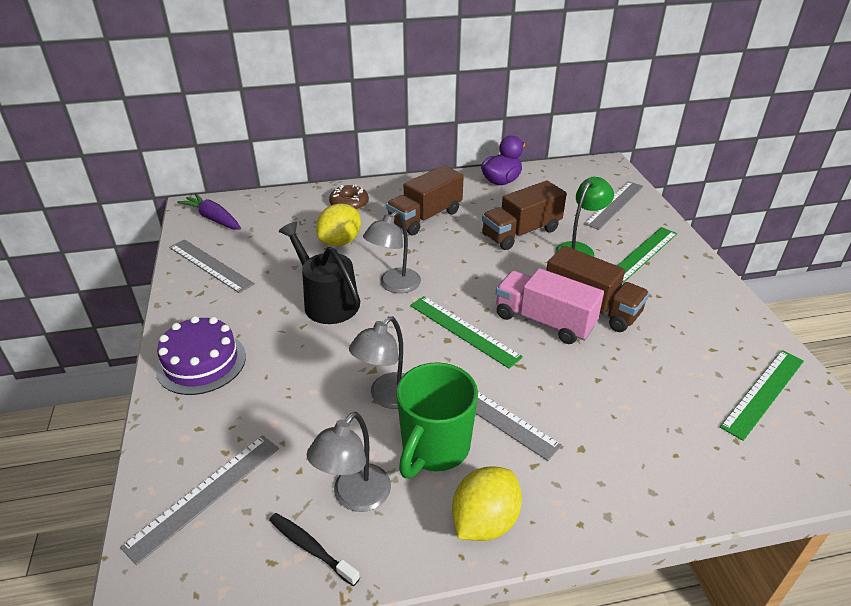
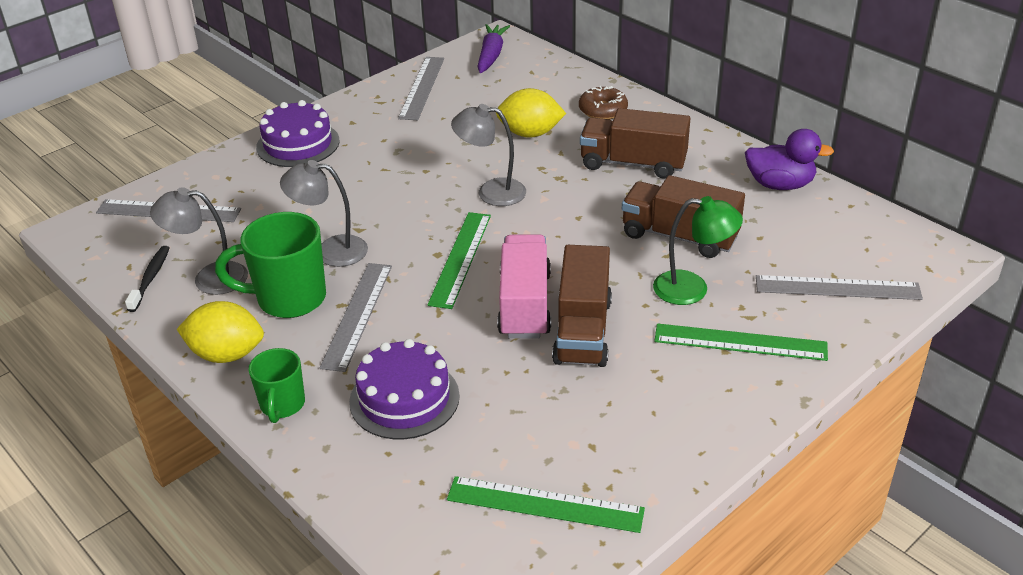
camera: 60 degrees right, 0 degrees up
(327, 302) = (429, 166): black watering can -> none
(582, 503) = (282, 405): none -> green mug
(615, 422) = (404, 398): none -> purple cake

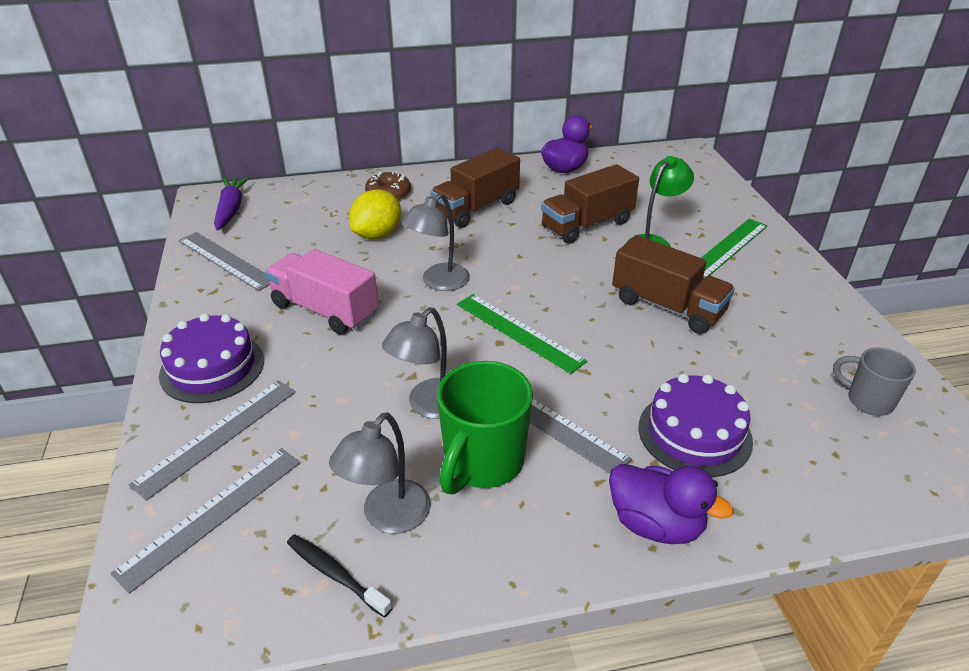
camera: 60 degrees left, 0 degrees up
(226, 354) = (540, 544): yellow lemon -> none
(282, 405) = (655, 524): green mug -> purple duck
(491, 55) = (231, 209): purple carrot -> purple carrot turned 45 degrees clockwise
(525, 305) = (612, 322): pink truck -> pink truck (325, 310)
(545, 504) = (868, 401): green ruler -> grey mug
(837, 288) = (695, 194): grey ruler -> grey ruler (218, 436)

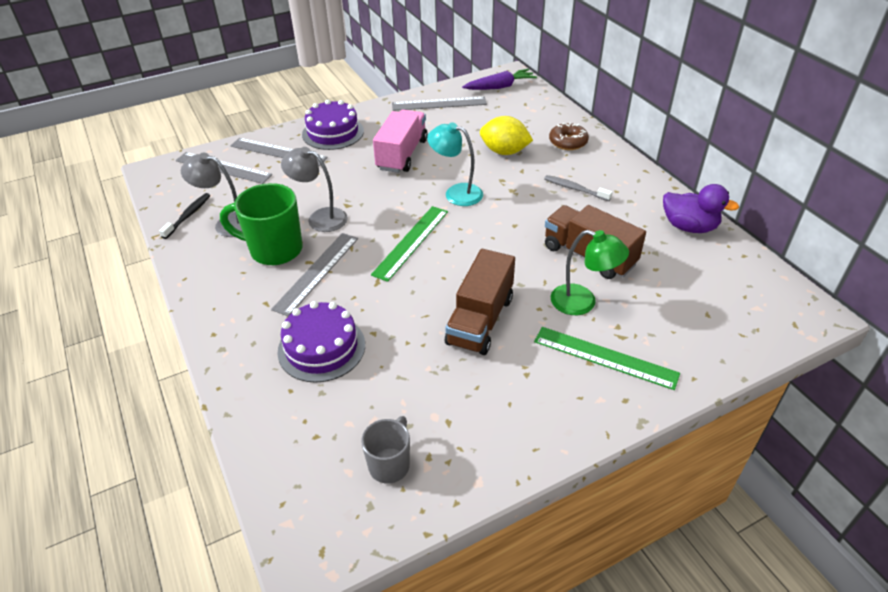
camera: 75 degrees right, 5 degrees up
(226, 260) = (439, 104): grey ruler -> grey ruler turned 60 degrees clockwise
(438, 282) = (456, 193): grey lamp -> turquoise lamp
(476, 208) = (575, 189): brown truck -> grey toothbrush
(655, 524) = (232, 333): purple duck -> none

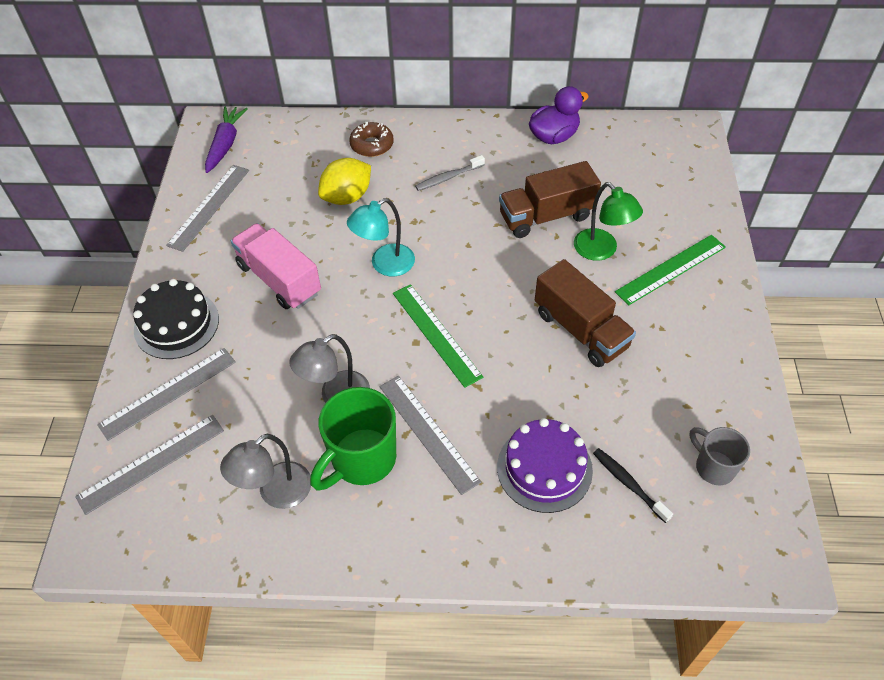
camera: 60 degrees left, 10 degrees up
(188, 215) = (226, 531): black toothbrush -> black toothbrush (628, 483)
(333, 132) = (176, 324): purple cake -> black cake
(582, 303) = (601, 251): green lamp -> green lamp turned 90 degrees clockwise

